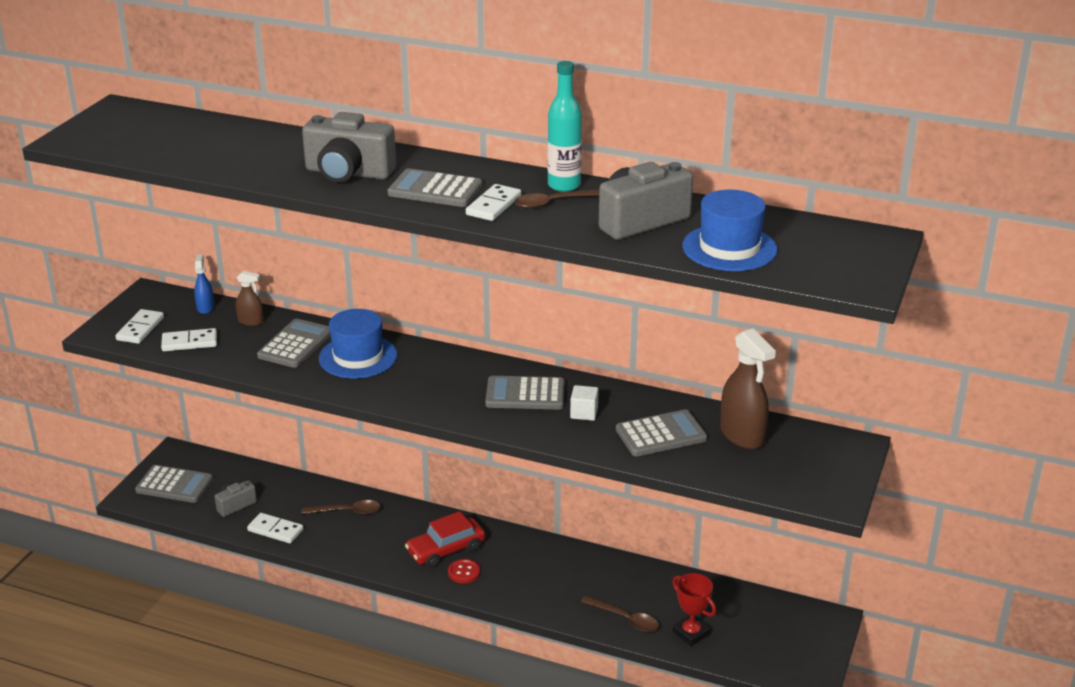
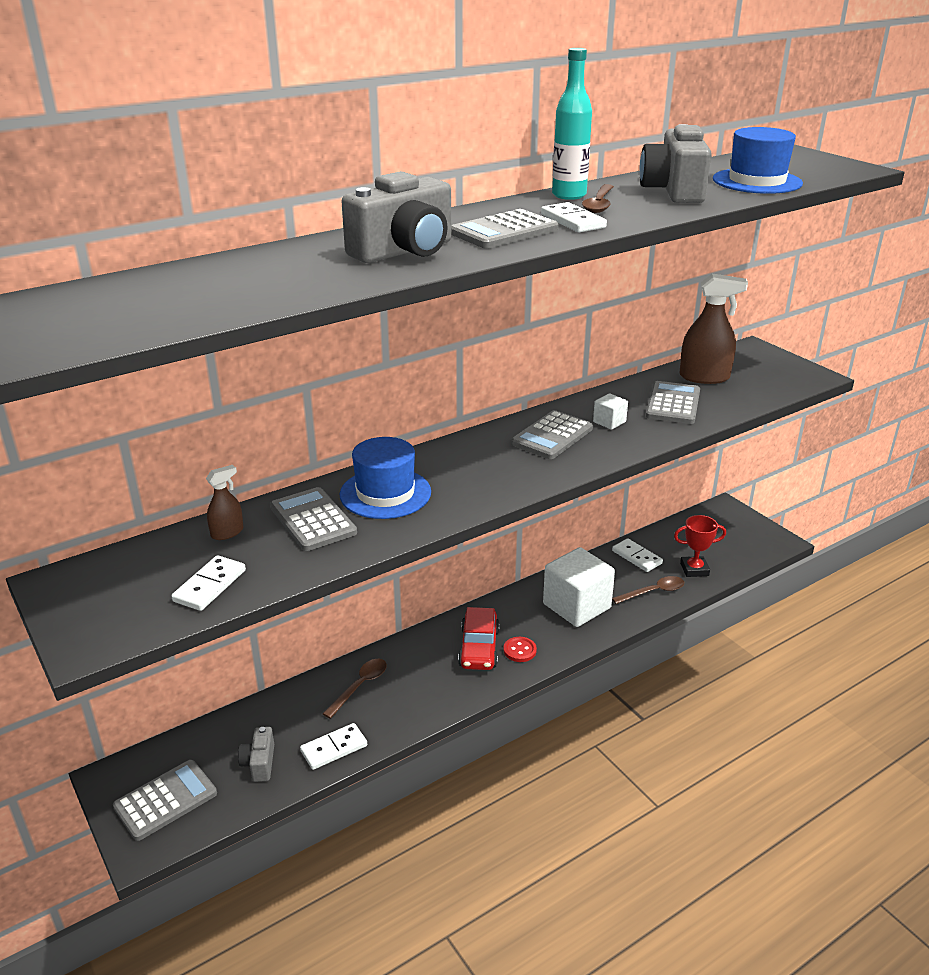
camera: 55 degrees left, 0 degrees up
(140, 329) = (125, 613): white domino -> white domino (636, 557)
(205, 308) = (152, 552): blue spray bottle -> none
(555, 580) = (576, 606): none -> white cube

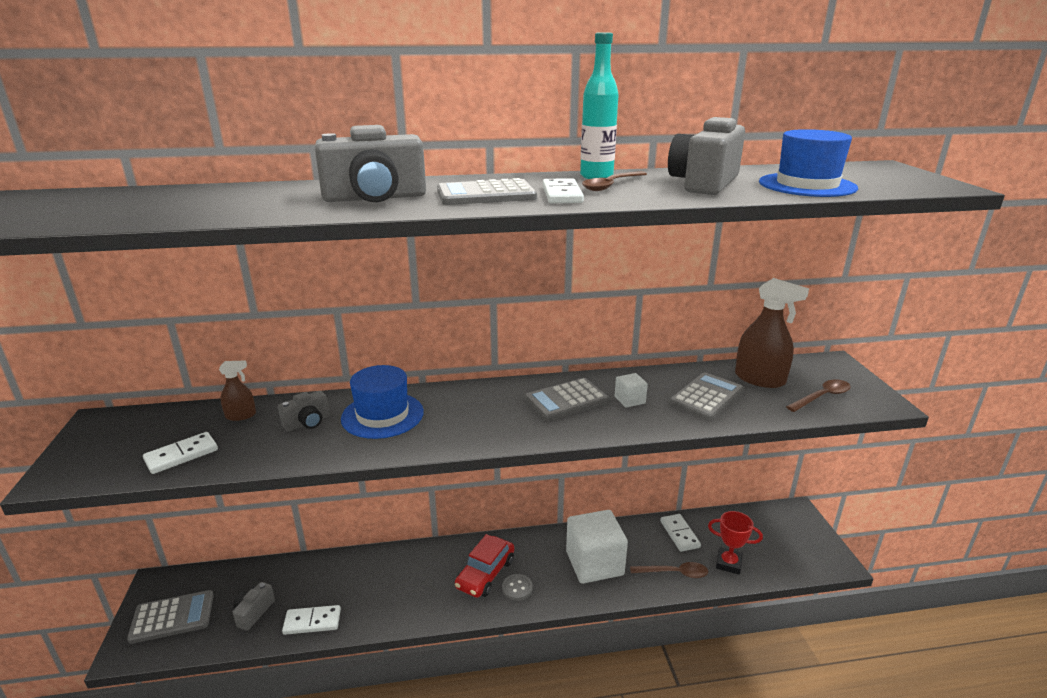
camera: 25 degrees right, 5 degrees down
(313, 520) = (307, 422): grey calculator -> grey camera
(360, 686) = (371, 574): brown spoon -> brown spoon (822, 397)
(519, 650) = (517, 588): red button -> grey button

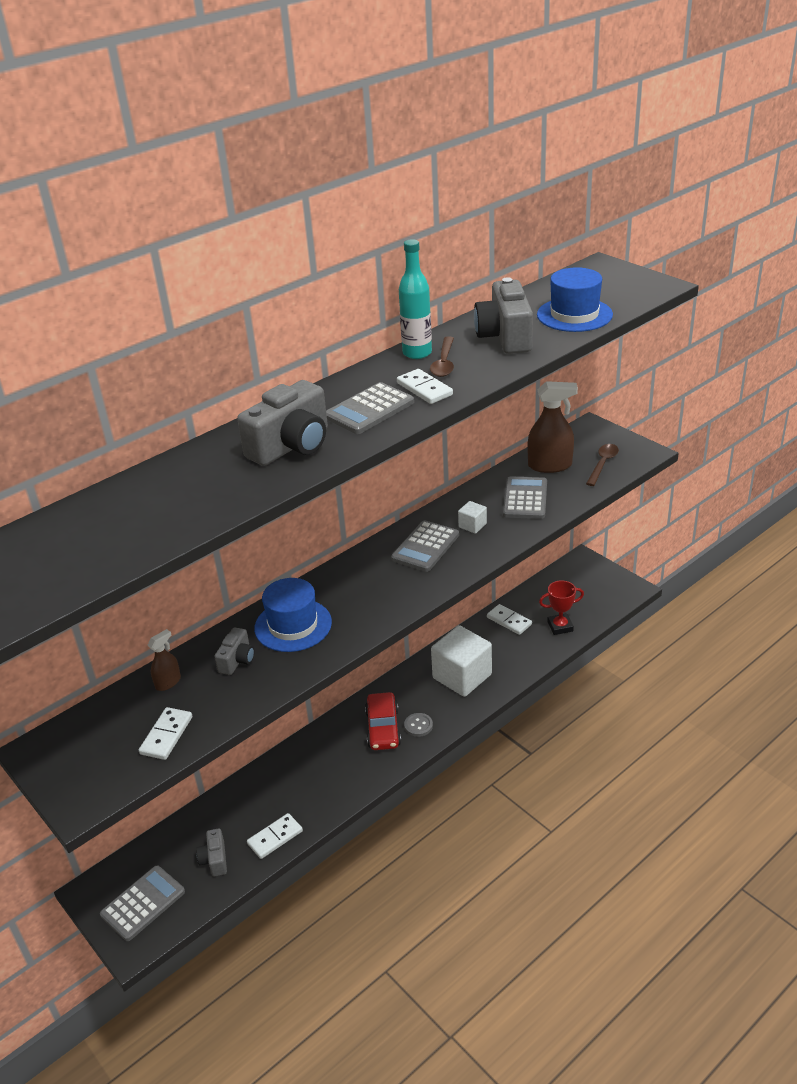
camera: 30 degrees left, 10 degrees up
(674, 573) = (526, 653): brown spoon -> none

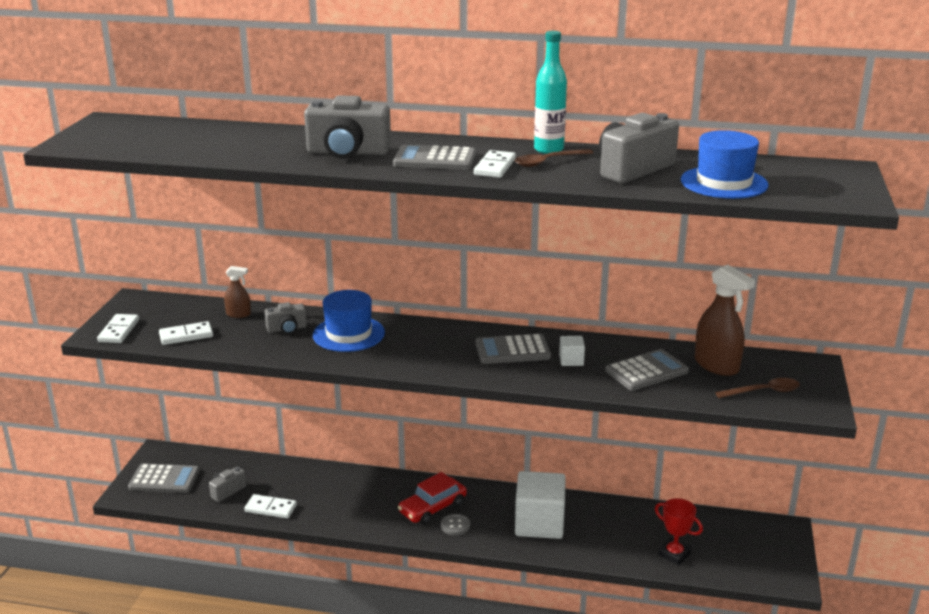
camera: 50 degrees right, 10 degrees down
(509, 621) = (641, 519): white domino -> white domino (119, 331)

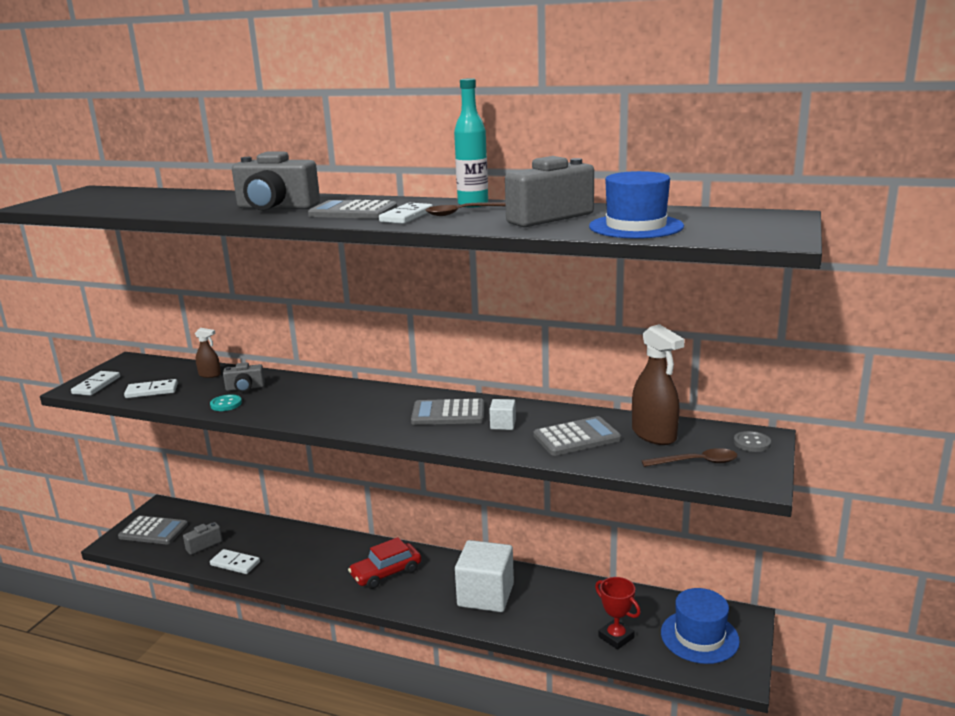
camera: 10 degrees right, 5 degrees down
(277, 348) = (226, 404): none -> turquoise button
(348, 334) = (299, 394): blue hat -> blue hat (699, 636)
(455, 525) = (402, 592): grey button -> grey button (752, 443)

